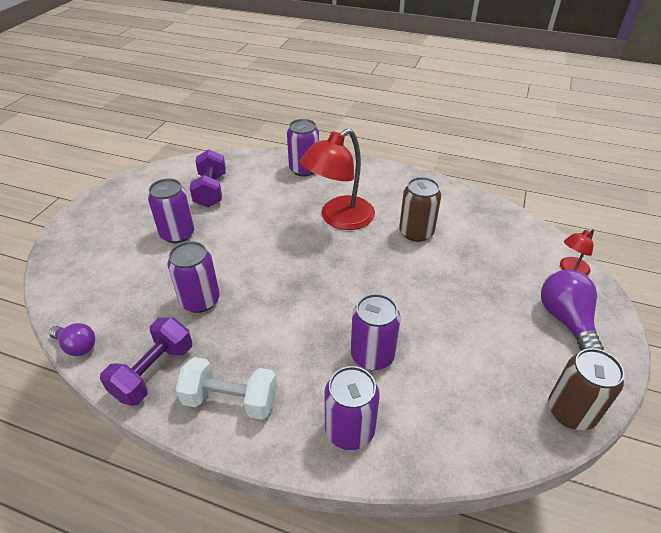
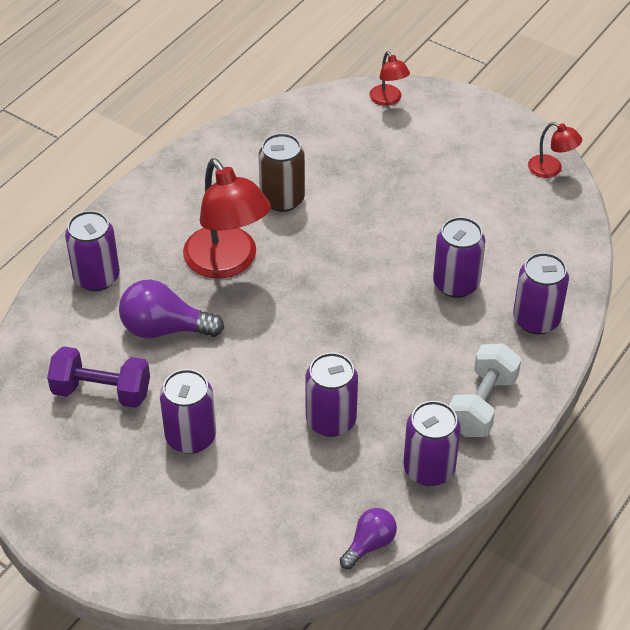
camera: 75 degrees left, 5 degrees up
(154, 372) = (429, 469): purple dumbbell -> purple can
(566, 320) = (453, 131): purple light bulb -> purple light bulb (164, 329)
(571, 412) = (551, 169): brown can -> red lamp

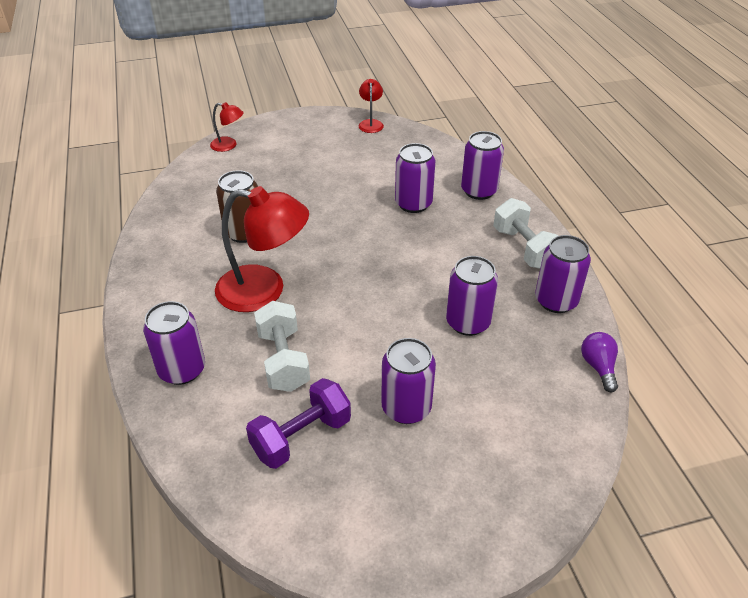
camera: 50 degrees left, 5 degrees down
(164, 329) = (283, 360): purple light bulb -> white dumbbell
(551, 169) = (371, 123): red lamp -> red lamp turned 75 degrees counterclockwise

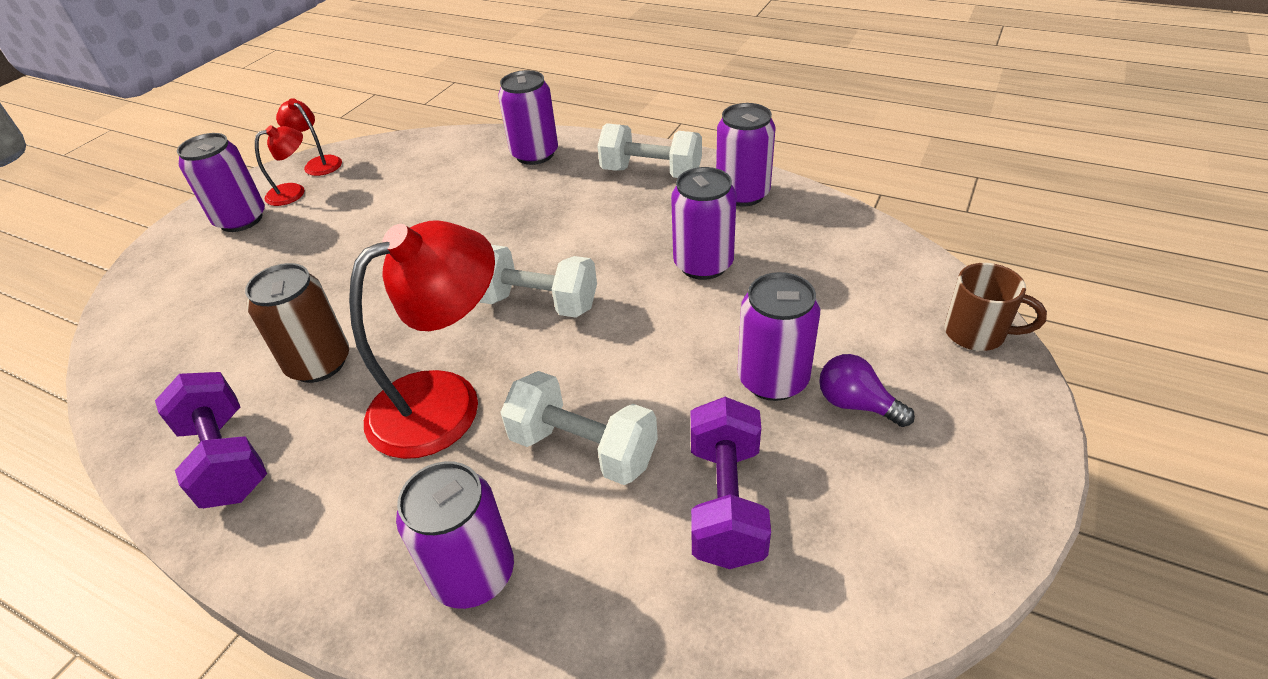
camera: 45 degrees left, 0 degrees up
(168, 248) = (226, 459): none -> purple dumbbell
(229, 145) = (145, 290): red lamp -> red lamp (294, 192)
(361, 276) = (537, 303): none -> white dumbbell
(413, 204) = (486, 204): purple can -> purple can (241, 219)
(552, 488) = (977, 334): none -> brown mug
(598, 367) = (853, 218): purple light bulb -> purple light bulb (856, 404)

